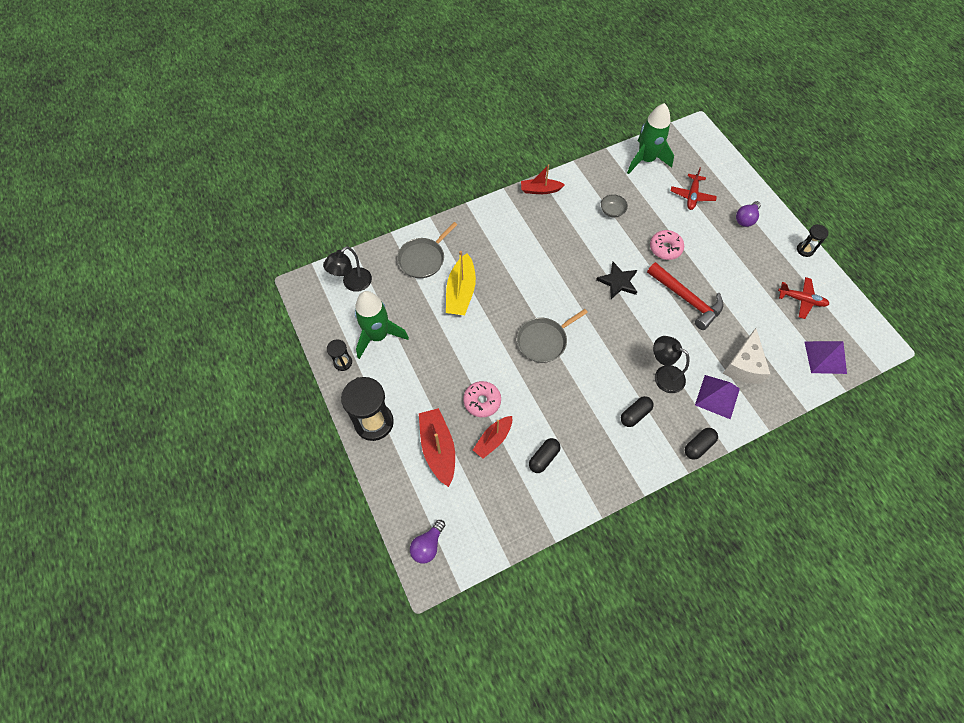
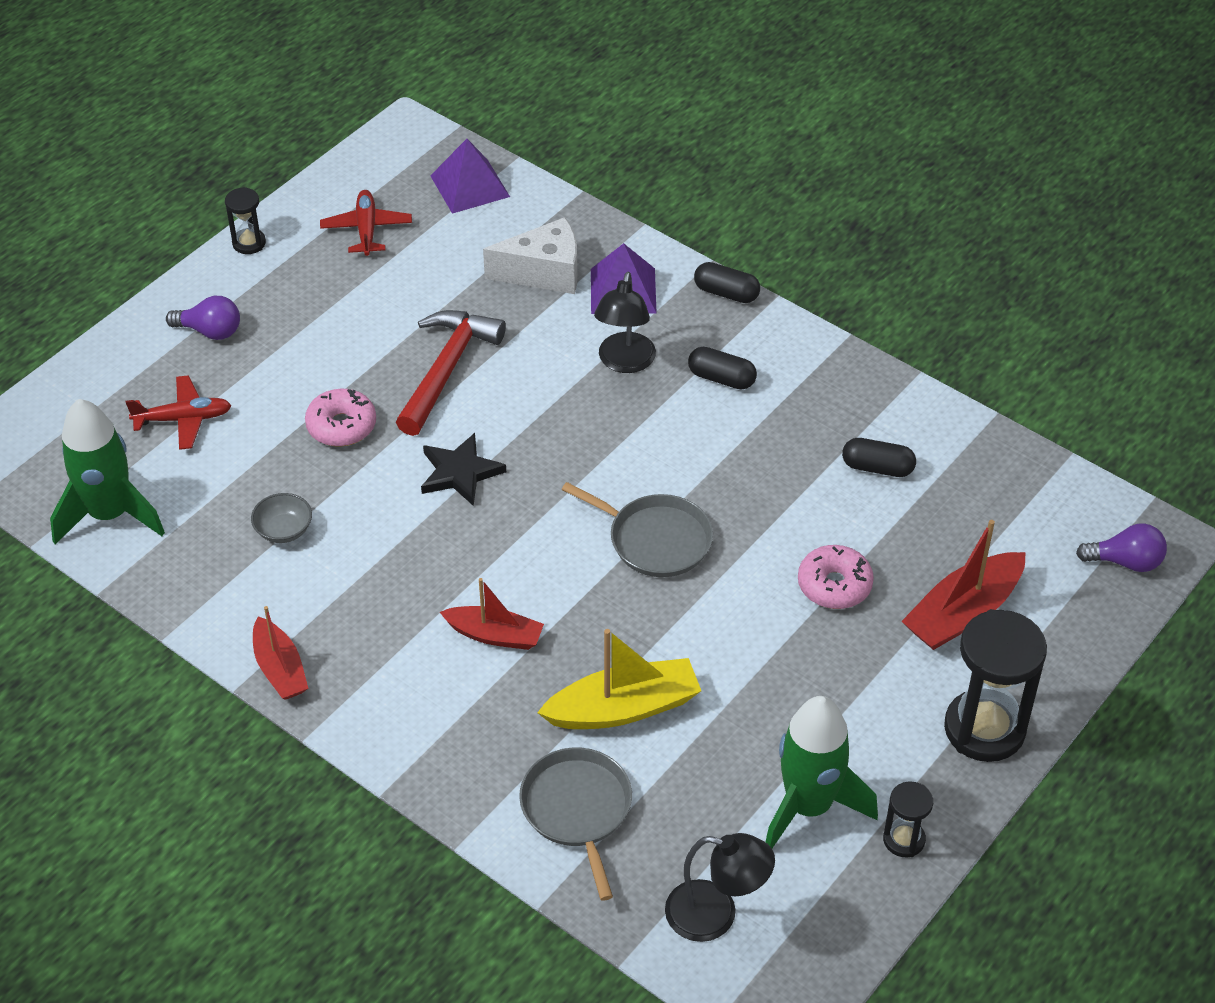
camera: 115 degrees left, 15 degrees down
(423, 259) = (577, 810): grey pan -> grey pan turned 120 degrees counterclockwise
(493, 439) = (892, 544): red boat -> red boat (494, 635)

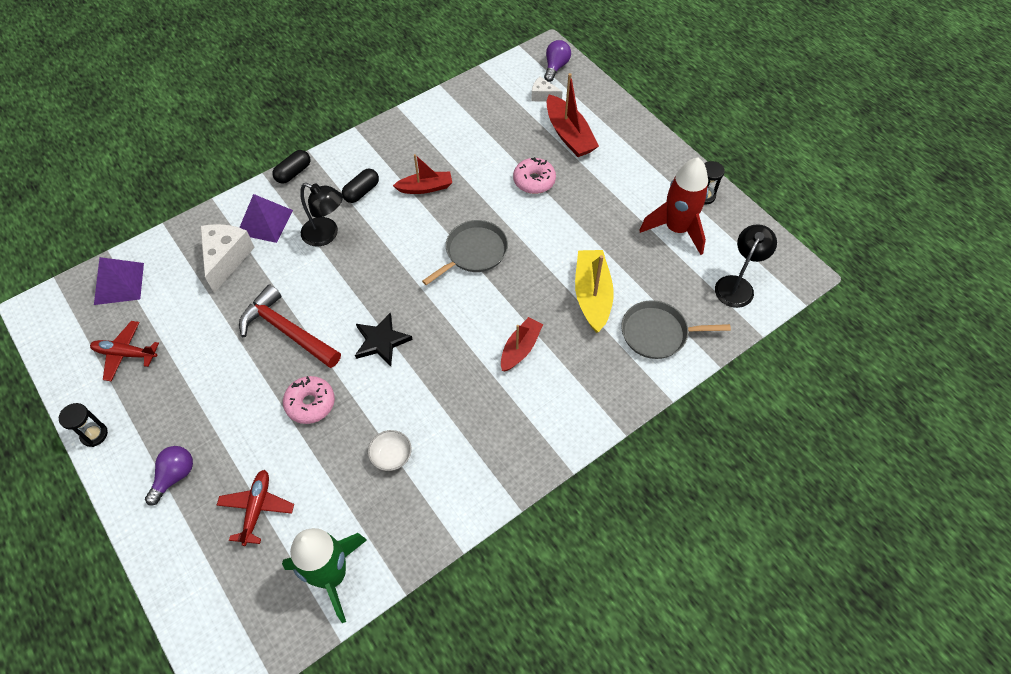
camera: 75 degrees left, 10 degrees up
(280, 669) = (511, 478): red boat -> red boat (425, 188)
(284, 530) = (391, 456): grey bowl -> white bowl
(808, 807) = (676, 229): green rocket -> red rocket
(877, 467) = (458, 141): black capsule -> none
(984, 729) = (644, 147): black hourglass -> none
(1041, 558) = (543, 96): none -> white cheese

